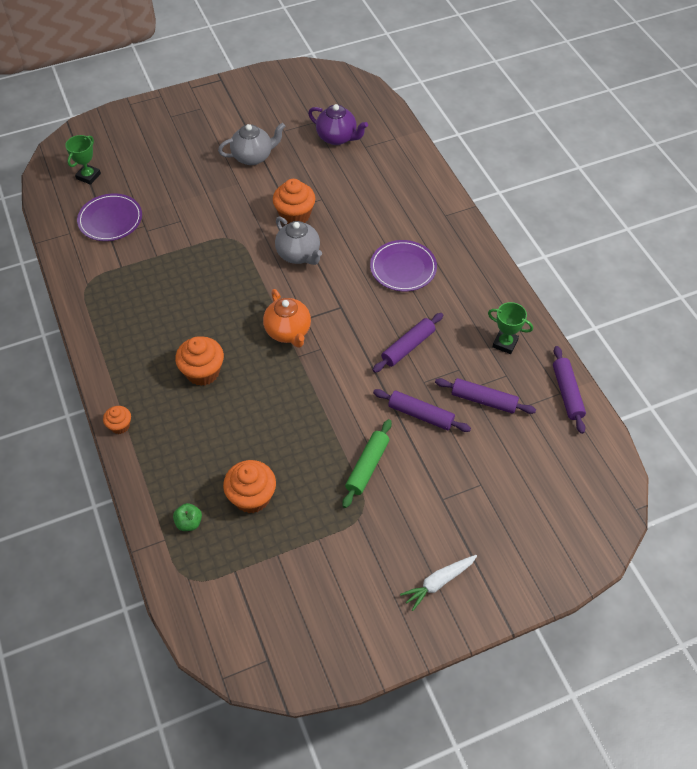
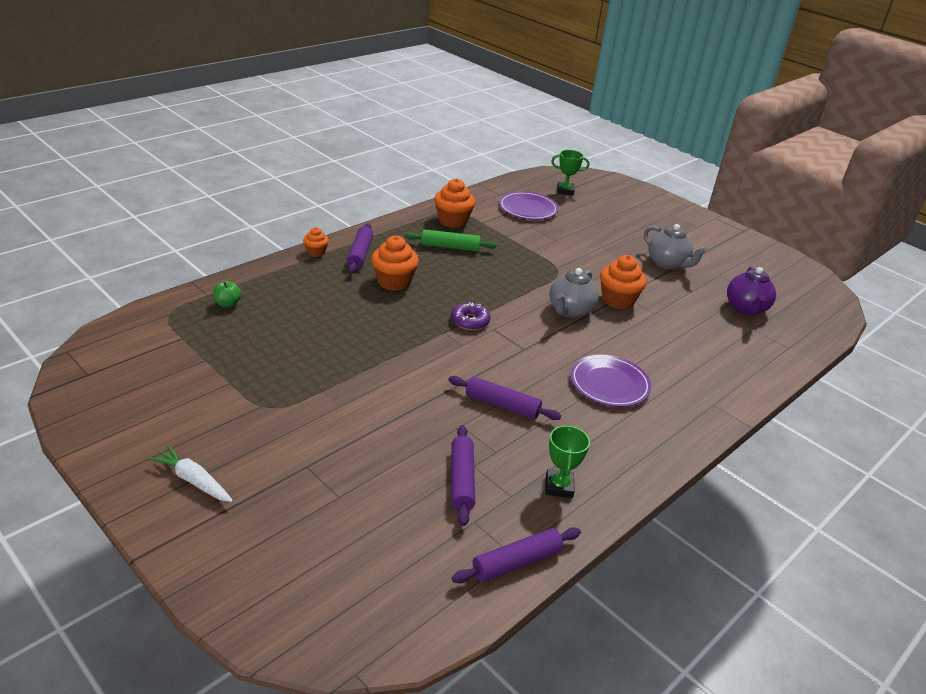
camera: 65 degrees right, 20 degrees down
(252, 497) = (266, 333): orange cupcake -> orange cupcake (452, 221)
(288, 332) = (470, 321): orange teapot -> purple donut
(367, 466) = (328, 401): green rolling pin -> green rolling pin (450, 247)
(420, 415) = (414, 430): purple rolling pin -> purple rolling pin (360, 254)

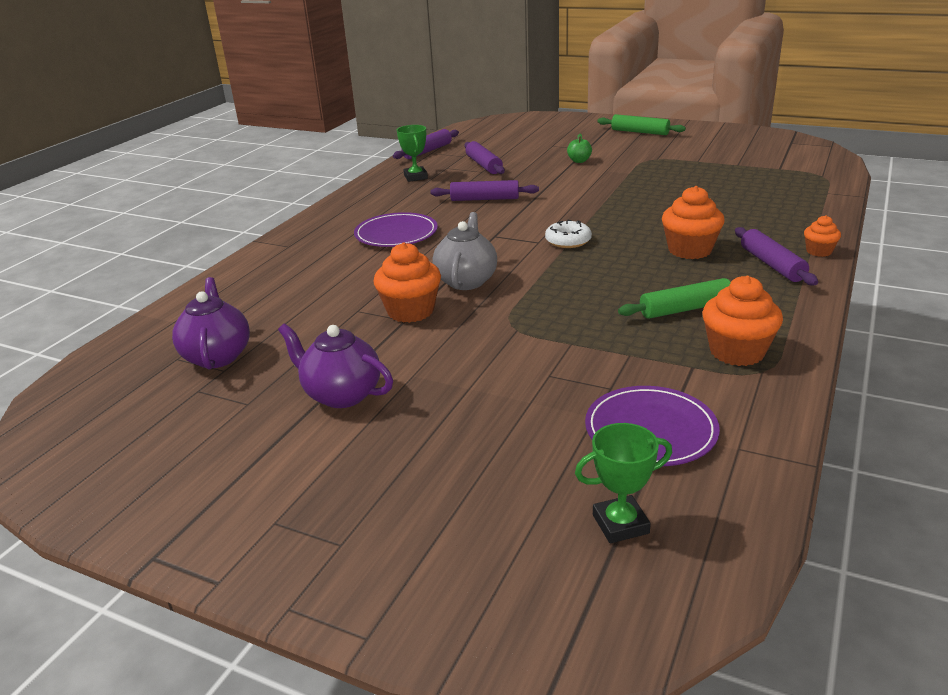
camera: 165 degrees right, 5 degrees down
(193, 481) = (640, 132): white carrot -> green rolling pin
(227, 304) = (797, 192): green apple -> green apple (579, 161)
(470, 321) = (568, 241): purple donut -> white donut
(668, 264) = (341, 394): grey teapot -> purple teapot

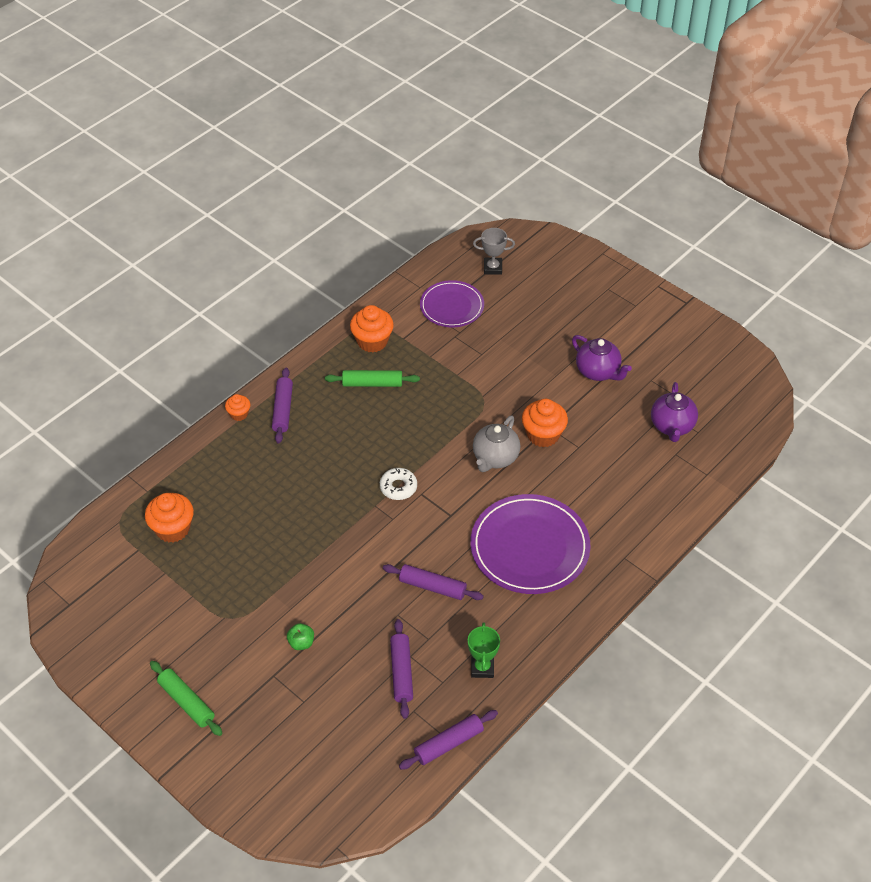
camera: 165 degrees left, 20 degrees up
(396, 234) = (529, 547): purple plate -> purple plate, size x1.62
(620, 524) = (492, 268): green trophy -> grey trophy
(689, 250) = (321, 444): orange cupcake -> orange cupcake (173, 529)

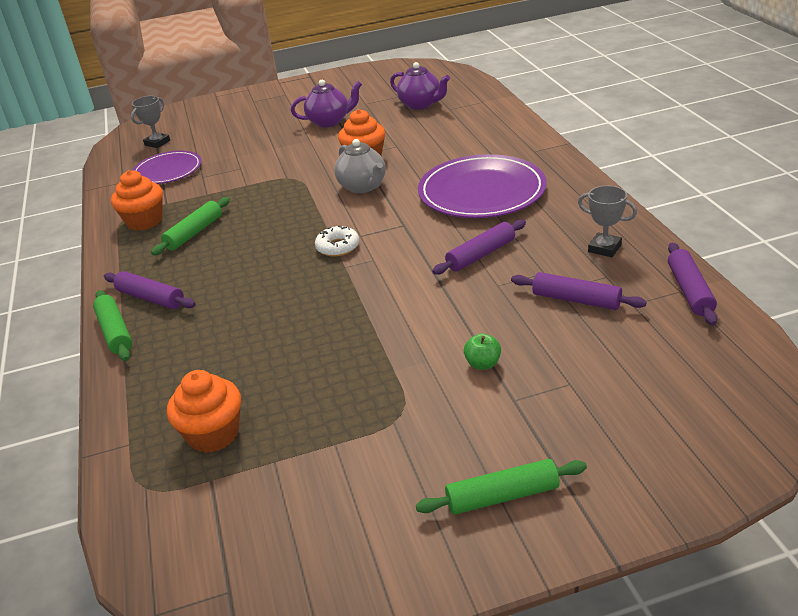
camera: 55 degrees left, 15 degrees down
(239, 414) = (115, 332): orange cupcake -> green rolling pin
(482, 668) = (604, 248): green trophy -> grey trophy

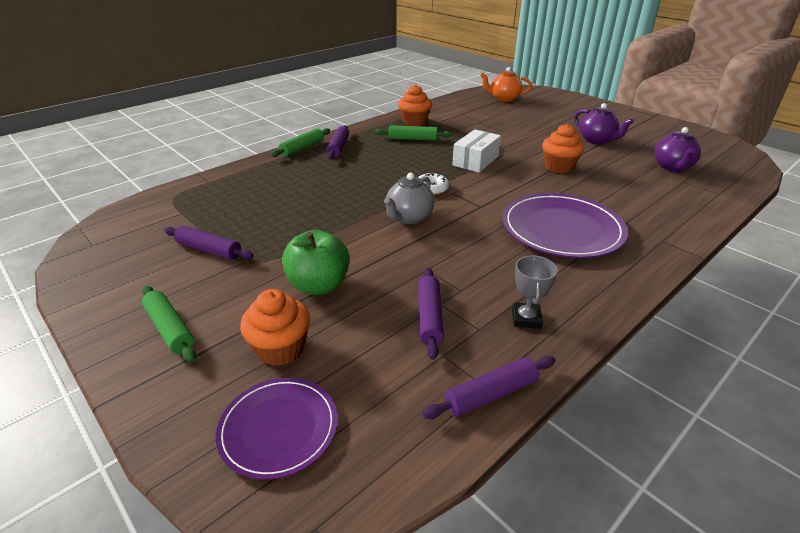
camera: 60 degrees right, 0 degrees up
(157, 143) = (504, 99): grey trophy -> orange teapot
(168, 171) = (475, 111): purple plate -> purple plate (278, 428)
(213, 434) = (220, 202): orange cupcake -> orange cupcake (280, 349)
(301, 203) = (475, 161): none -> white box
(363, 187) = (518, 177): grey teapot -> grey teapot (409, 218)
(481, 255) = (464, 251): purple rolling pin -> purple rolling pin (209, 250)
(483, 364) = (319, 285): green apple -> green apple, size x2.13

